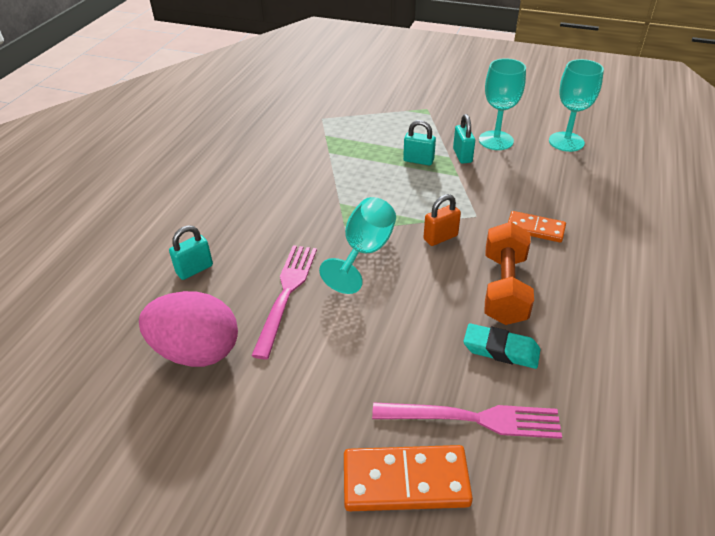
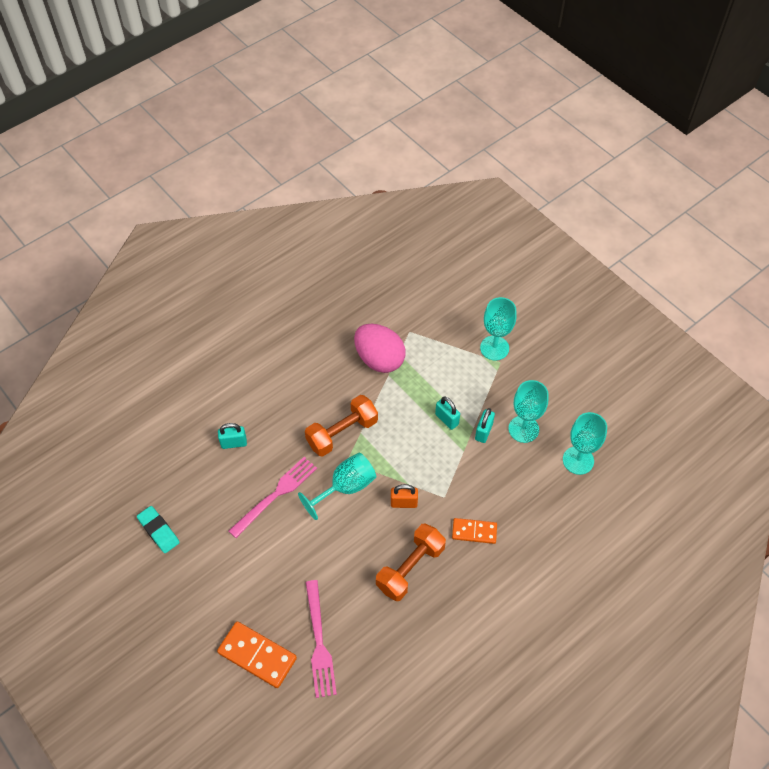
camera: 30 degrees right, 15 degrees up
(196, 351) = (201, 509): pink egg -> pink egg (379, 359)
(319, 210) = (342, 433): none -> orange dumbbell
(412, 102) = (494, 348): none -> turquoise goblet
(475, 419) = (319, 643): pink fork -> pink fork turned 45 degrees clockwise
(501, 350) = (370, 610): turquoise eraser -> turquoise eraser (159, 531)
(535, 229) = (474, 532): orange domino -> orange domino turned 45 degrees counterclockwise

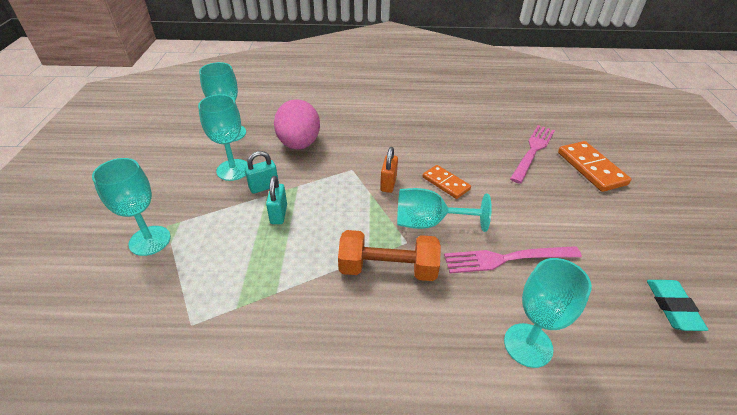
camera: 140 degrees left, 15 degrees down
(234, 443) = (528, 345): turquoise padlock -> turquoise goblet
(379, 359) = (264, 317): pink egg -> pink egg (299, 144)
(404, 503) = (388, 184): orange padlock -> orange padlock turned 60 degrees clockwise
(410, 568) = (425, 149): orange dumbbell -> none
(474, 532) = (356, 141): orange domino -> orange domino (446, 183)

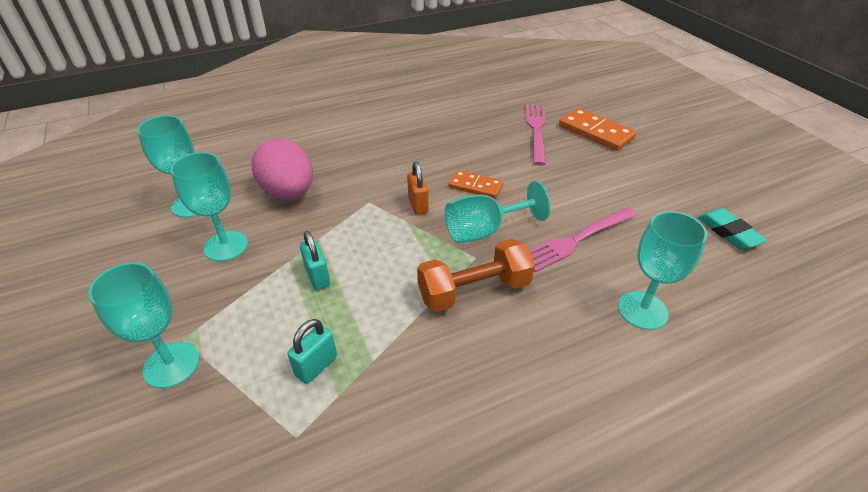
camera: 25 degrees left, 0 degrees up
(264, 187) = (279, 253): turquoise padlock -> turquoise padlock (316, 366)

